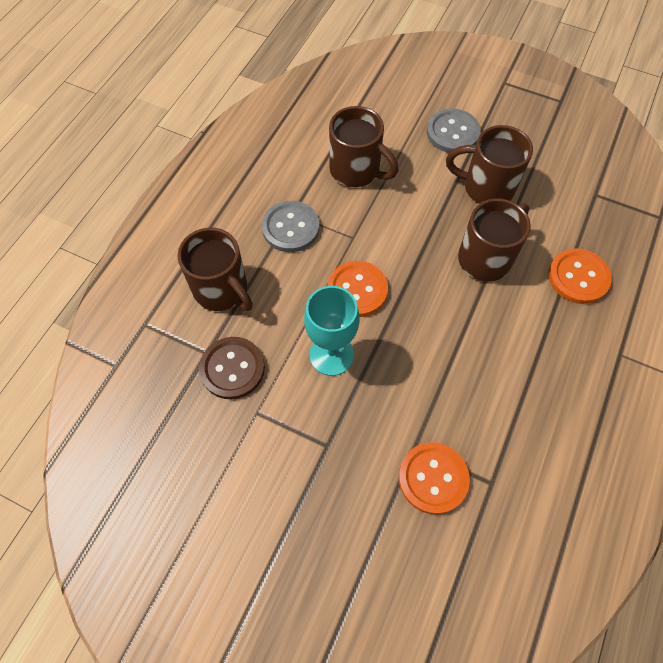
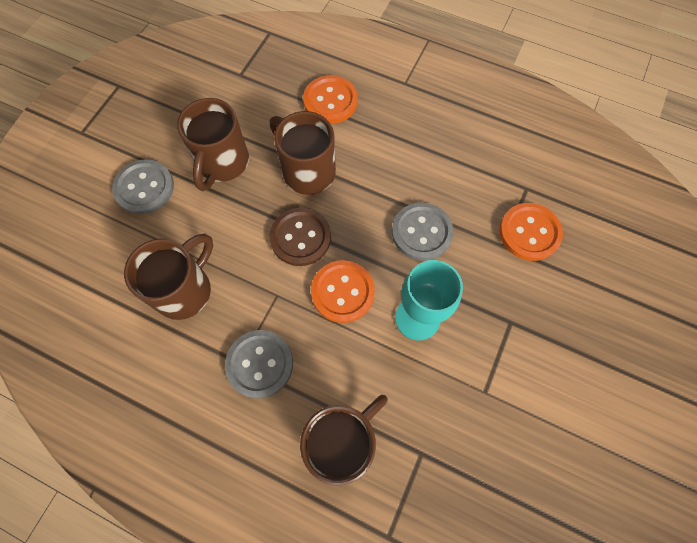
camera: 90 degrees left, 5 degrees up
(232, 368) = (439, 422): brown button -> brown button (300, 238)
(425, 363) = (421, 232): none -> grey button

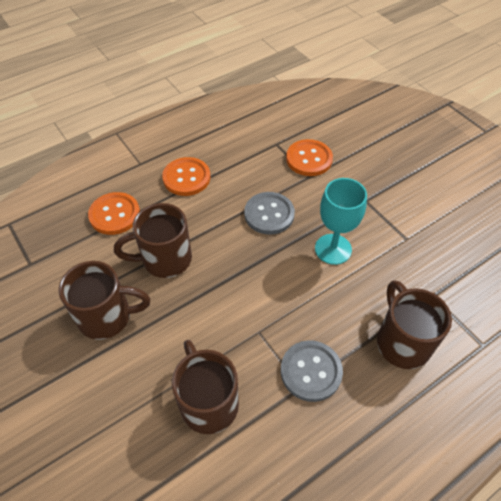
camera: 60 degrees left, 15 degrees down
(144, 188) = (79, 394): grey button -> none
(222, 163) = (107, 317): brown mug -> brown mug turned 45 degrees counterclockwise
(300, 238) = (220, 291): brown button -> none
(342, 292) = (284, 285): orange button -> orange button (186, 178)

